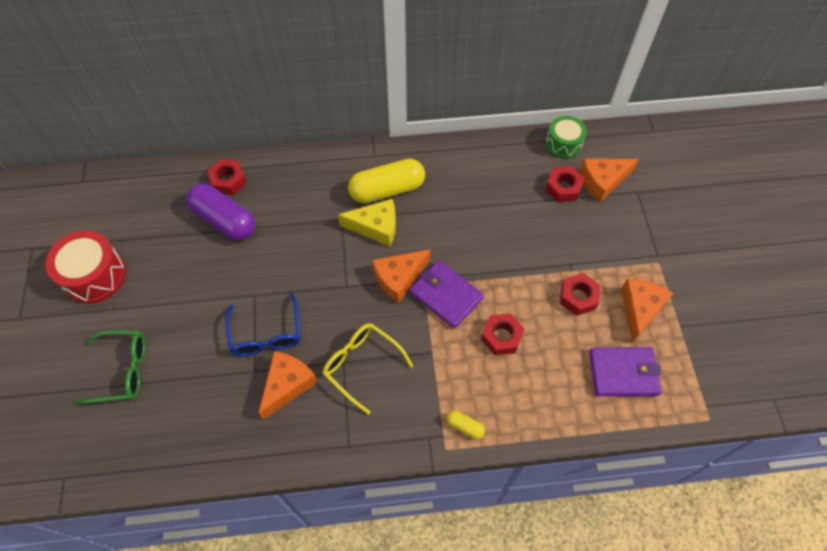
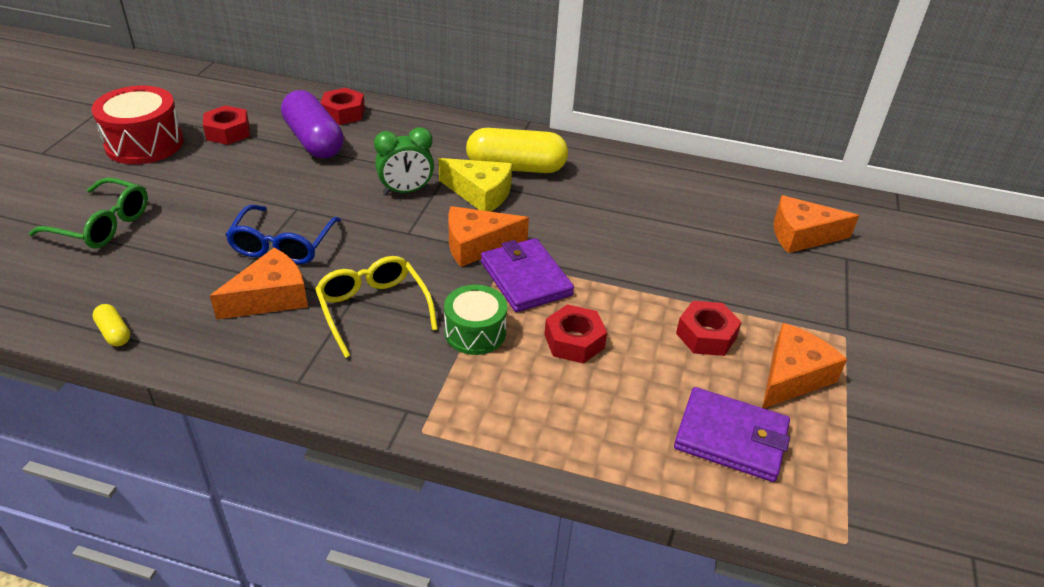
camera: 20 degrees right, 20 degrees down
(322, 246) = (406, 191): none -> green clock
(465, 426) = (464, 416): yellow capsule -> yellow capsule (114, 333)
(563, 144) = (765, 188): green drum -> green drum (475, 332)
(563, 188) = (743, 226): red nut -> red nut (228, 132)

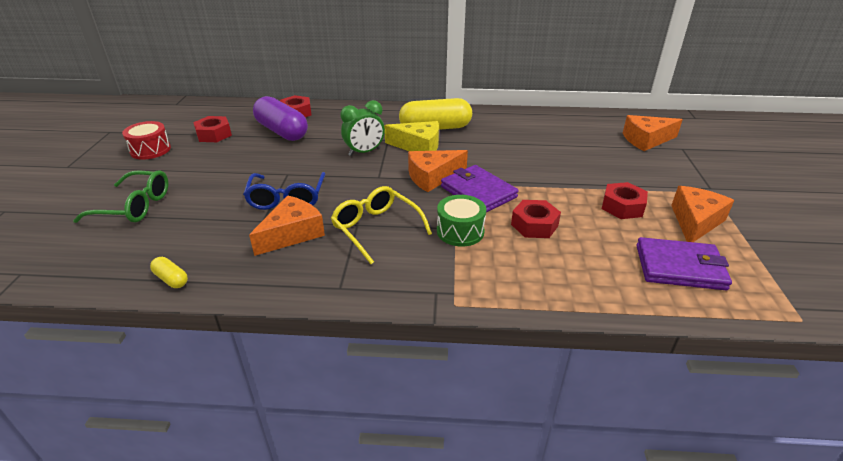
camera: 10 degrees left, 5 degrees down
(144, 144) = (150, 150): red drum -> red drum, size x0.65

